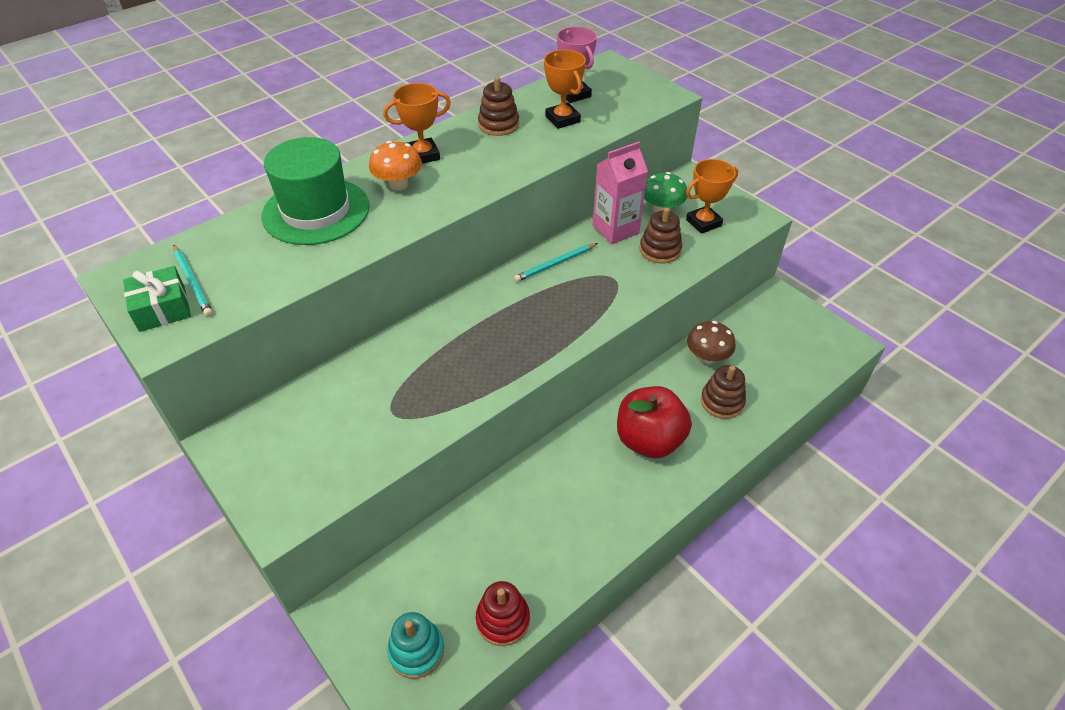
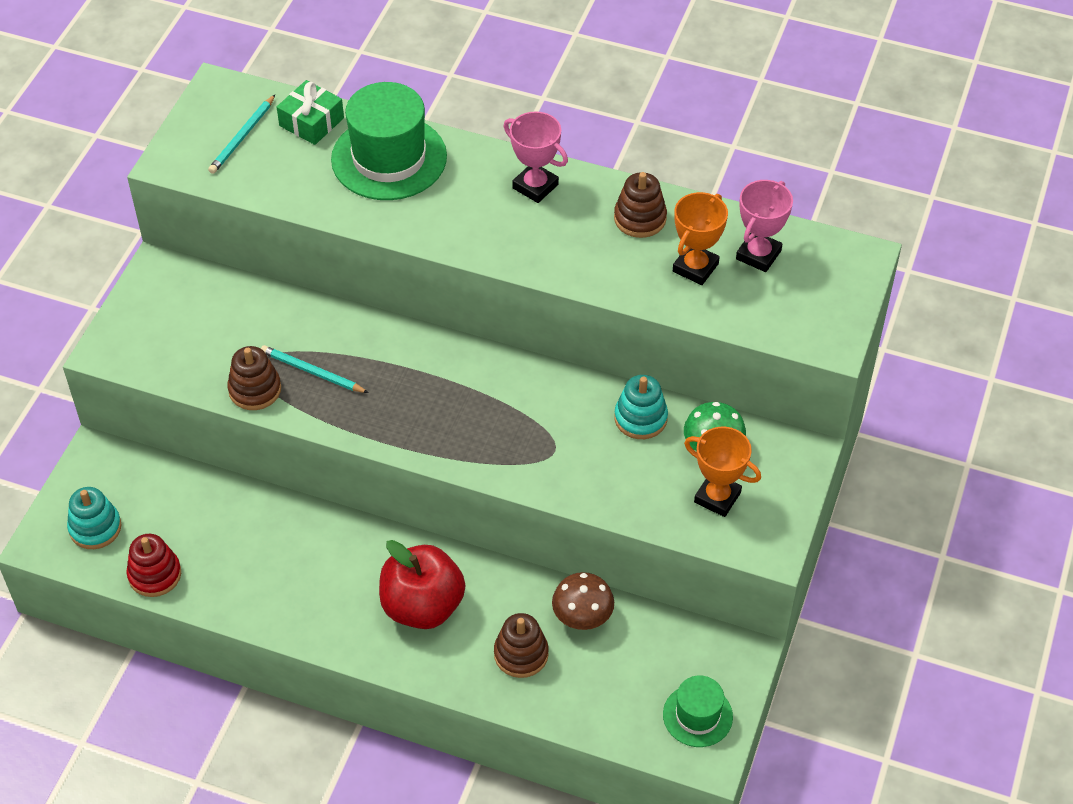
camera: 60 degrees right, 5 degrees up
(162, 308) = (202, 139): green gift -> green gift (311, 122)
(398, 184) = (473, 193): orange mushroom -> none
(423, 155) = (535, 186): orange trophy -> pink trophy
(555, 264) = (541, 390): turquoise pencil -> turquoise pencil (312, 372)
(615, 229) = (640, 418): pink carton -> turquoise stacking toy
(660, 250) = (634, 473): brown stacking toy -> brown stacking toy (255, 389)
(814, 335) = (697, 715): none -> green hat

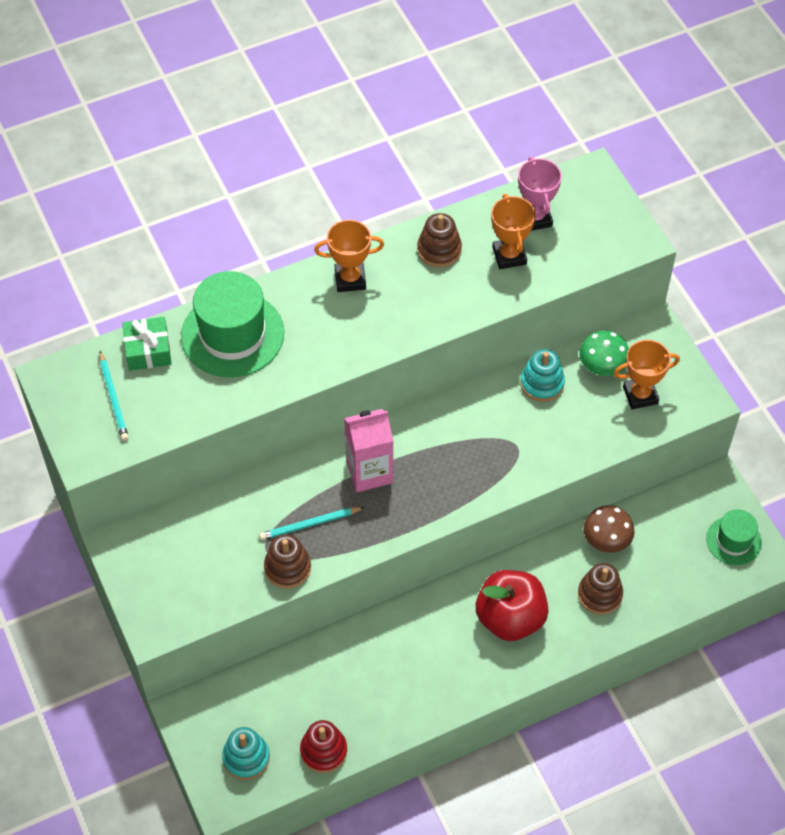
camera: 45 degrees left, 5 degrees up
(408, 371) = (369, 472): none -> pink carton
(535, 186) = (350, 279): pink trophy -> orange trophy

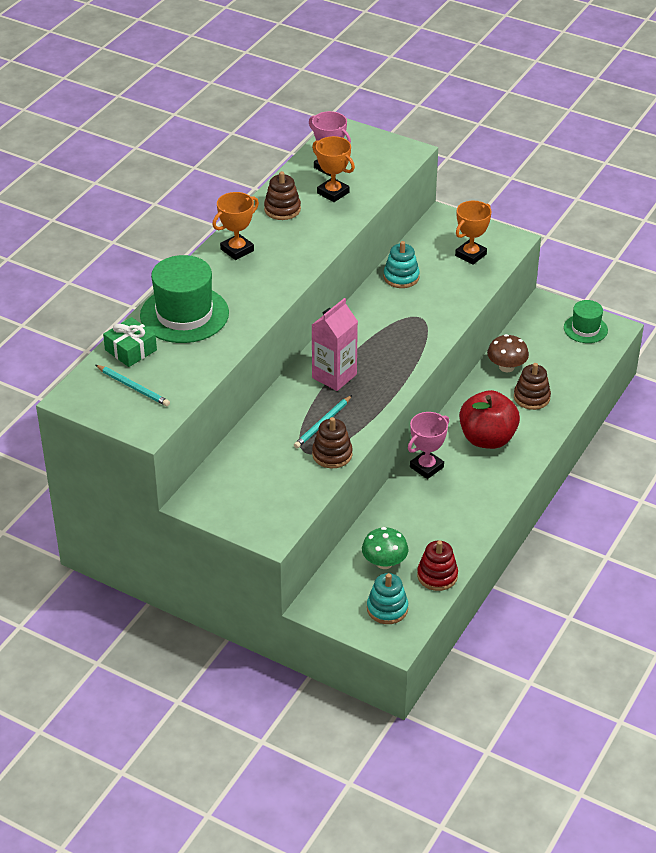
camera: 35 degrees left, 15 degrees down
(421, 615) = (426, 467): none -> pink trophy
(602, 366) = (431, 251): green mushroom -> green mushroom (384, 562)

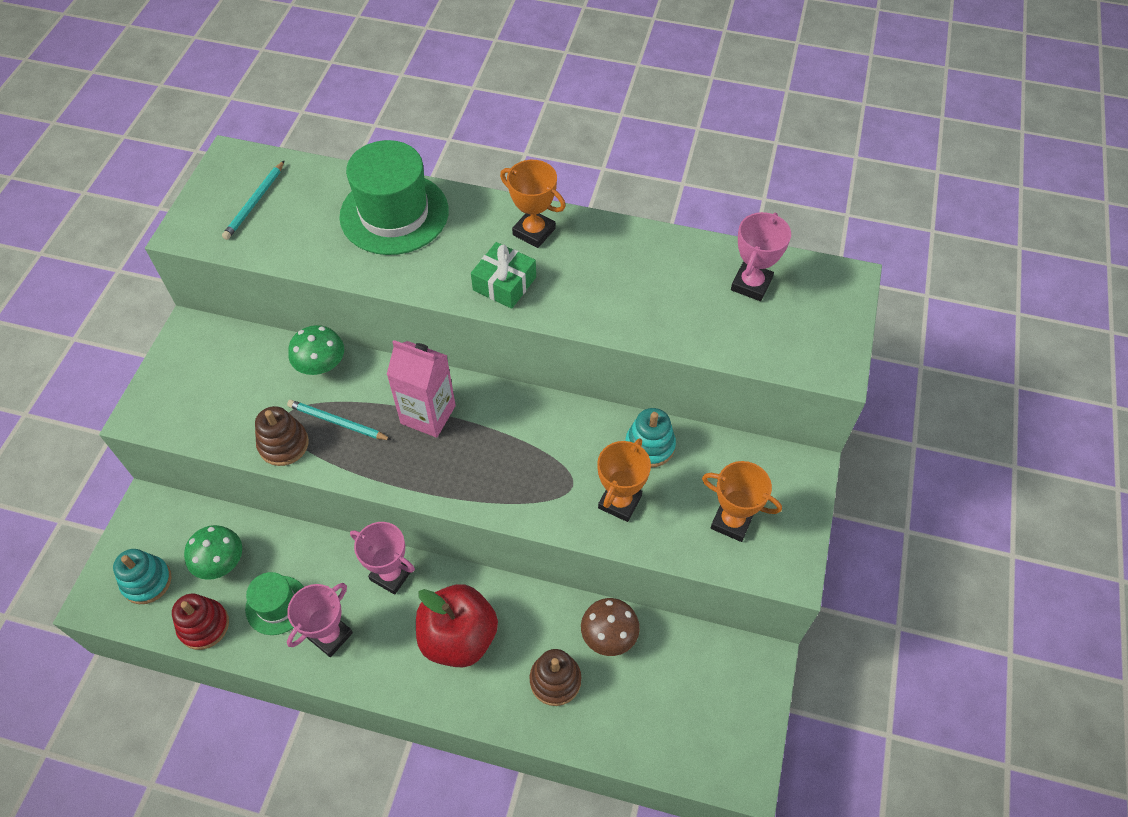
camera: 75 degrees right, 15 degrees up
(131, 350) = (320, 184): green gift -> green gift (504, 284)
(264, 427) = (321, 365): none -> green mushroom
(282, 209) = (635, 256): brown stacking toy -> none
(333, 193) = (693, 301): orange trophy -> orange trophy (619, 502)
(466, 505) = (330, 635): none -> pink trophy
(585, 329) = (728, 731): green hat -> green hat (277, 605)

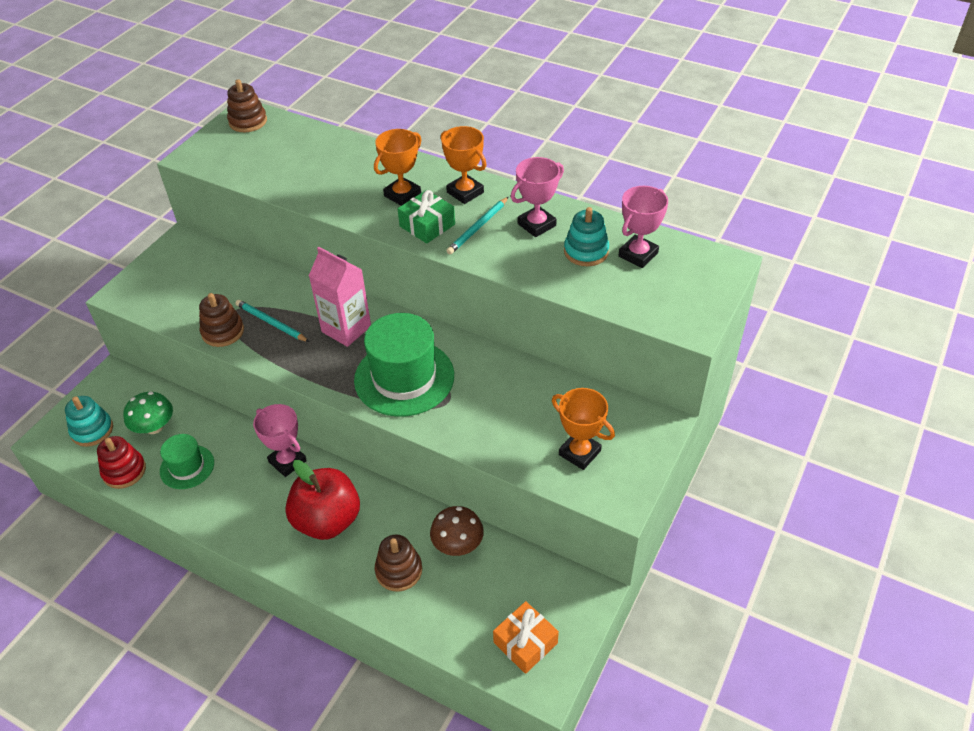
camera: 15 degrees right, 10 degrees down
(239, 170) = (248, 121): none -> brown stacking toy
(255, 202) = (251, 144): turquoise pencil -> turquoise pencil (478, 227)
(321, 365) = (273, 280): green mushroom -> none
(330, 635) = (222, 498): pink trophy -> pink trophy (536, 225)
(394, 214) = (356, 165): green hat -> green hat (404, 377)
(619, 502) = (485, 420): orange trophy -> orange trophy (402, 195)
(649, 446) = (526, 382): turquoise stacking toy -> turquoise stacking toy (586, 251)
(712, 733) = (525, 643): none -> orange gift

